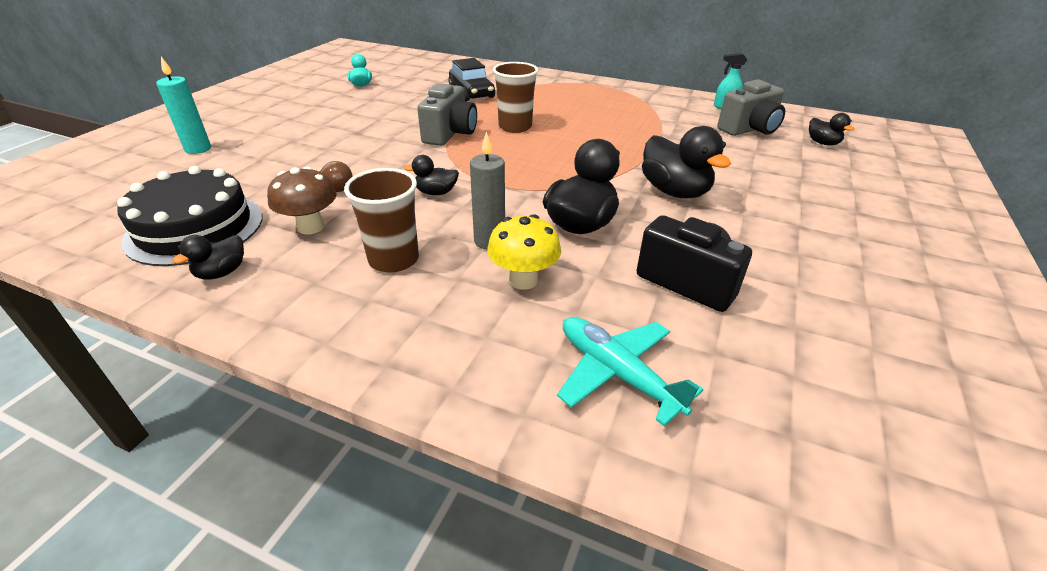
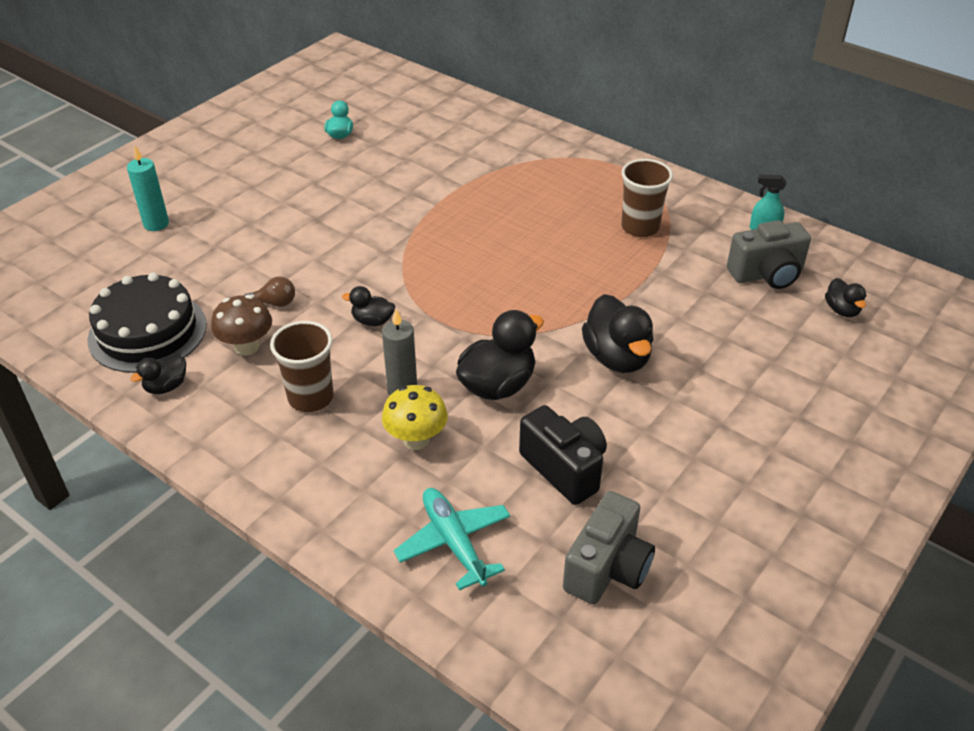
camera: 15 degrees right, 5 degrees up
(450, 134) = (414, 235): grey camera -> grey camera (607, 568)
(471, 92) = (463, 165): black car -> none
(515, 127) = (490, 233): brown cup -> brown cup (640, 227)

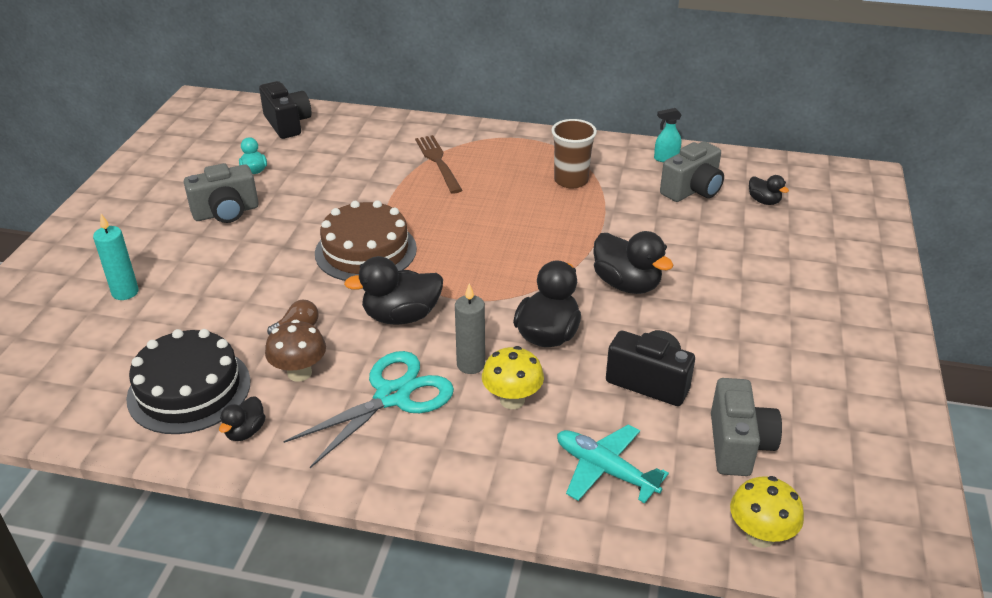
camera: 25 degrees left, 5 degrees down
(288, 171) = (226, 212): none -> grey camera
(310, 397) = (392, 396): brown cup -> turquoise scissors
(372, 321) = (401, 316): black duck -> black duck, size x1.87
(385, 245) = (366, 251): none -> brown cake
(402, 94) = (287, 124): none -> black camera
(518, 171) = (438, 162): none -> brown fork
(559, 670) = (760, 535): none -> yellow mushroom

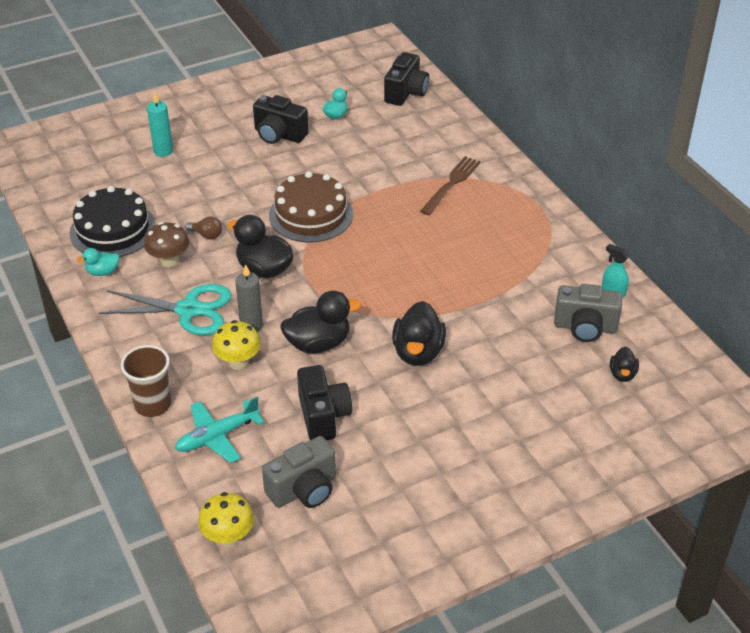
camera: 50 degrees right, 5 degrees up
(226, 212) = (279, 135): grey camera -> black camera
(245, 431) = (103, 272): black duck -> turquoise duck
(571, 180) = (513, 258): brown cup -> brown cup (153, 404)
(604, 470) = (217, 436): turquoise plane -> turquoise plane turned 120 degrees counterclockwise

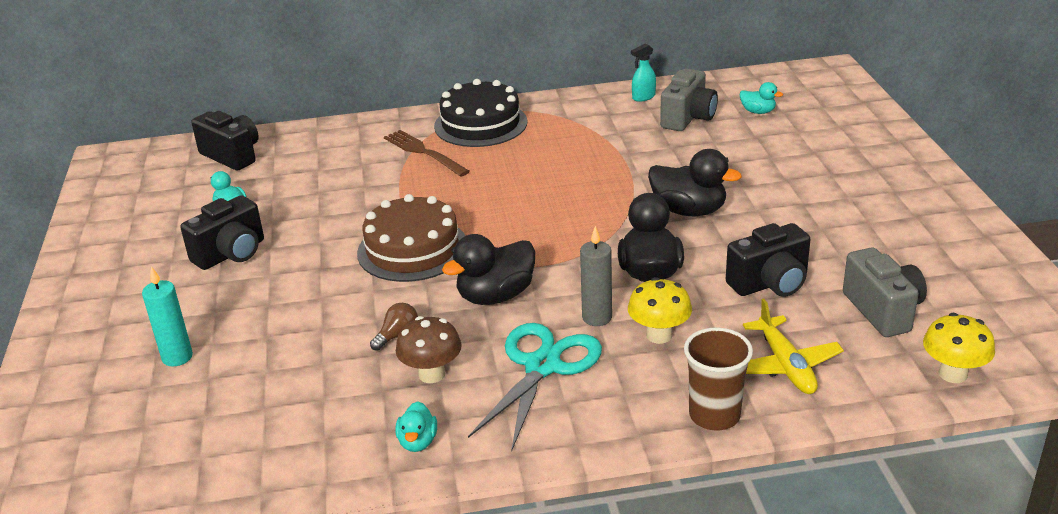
camera: 70 degrees left, 10 degrees down
(113, 230) = (326, 424): black cake -> black cake (480, 124)
(217, 436) = (786, 366): turquoise plane -> yellow plane
(323, 416) = (770, 283): black camera -> black camera turned 150 degrees clockwise
(622, 374) = (758, 112): black duck -> turquoise duck

